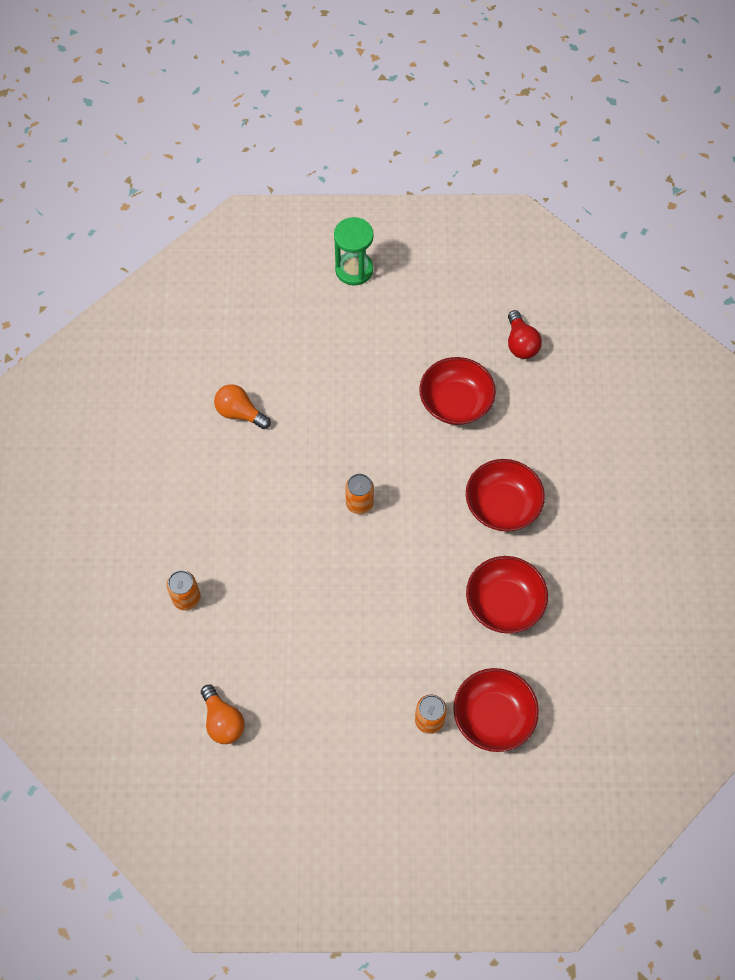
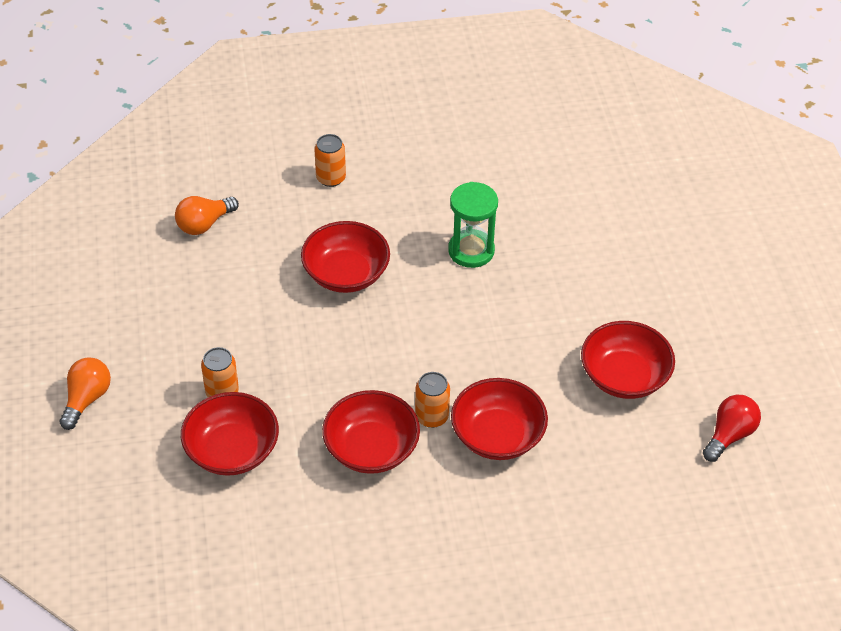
camera: 80 degrees right, 15 degrees down
(240, 413) = (553, 188): orange light bulb -> orange light bulb (87, 399)
(309, 599) = (346, 274): none -> red bowl
(354, 270) = (774, 261): green hourglass -> green hourglass (471, 251)
(359, 503) = (469, 302): orange can -> orange can (431, 416)
(520, 343) = (729, 435): red light bulb -> red light bulb turned 150 degrees clockwise

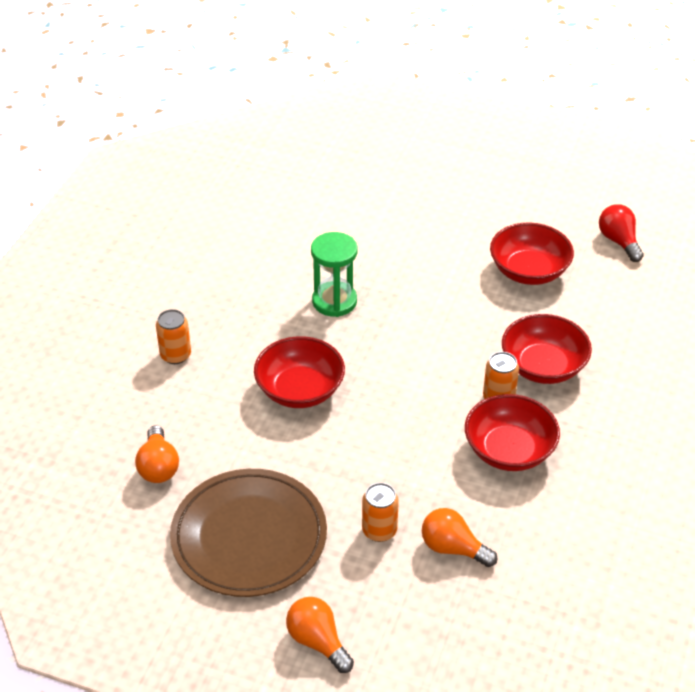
camera: 60 degrees left, 5 degrees down
(166, 311) = (249, 537): none -> brown plate
(232, 450) = (453, 548): red bowl -> orange light bulb

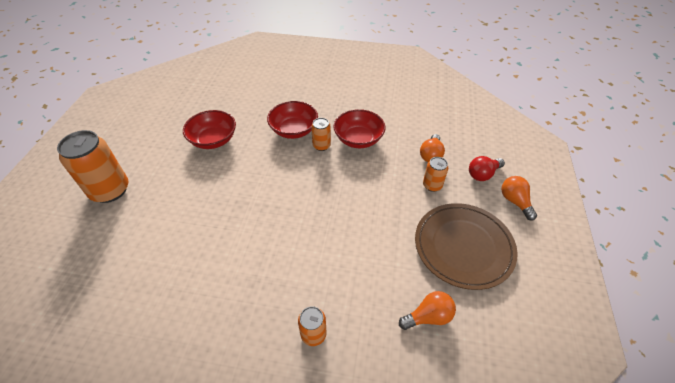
camera: 100 degrees left, 5 degrees up
(300, 390) = (334, 241): red bowl -> none
(318, 641) = (515, 201): orange light bulb -> orange light bulb turned 120 degrees clockwise
(334, 301) = (244, 234): green hourglass -> none
(439, 179) = (110, 190): none -> orange can
(619, 241) = (189, 106): red light bulb -> red light bulb (482, 174)

